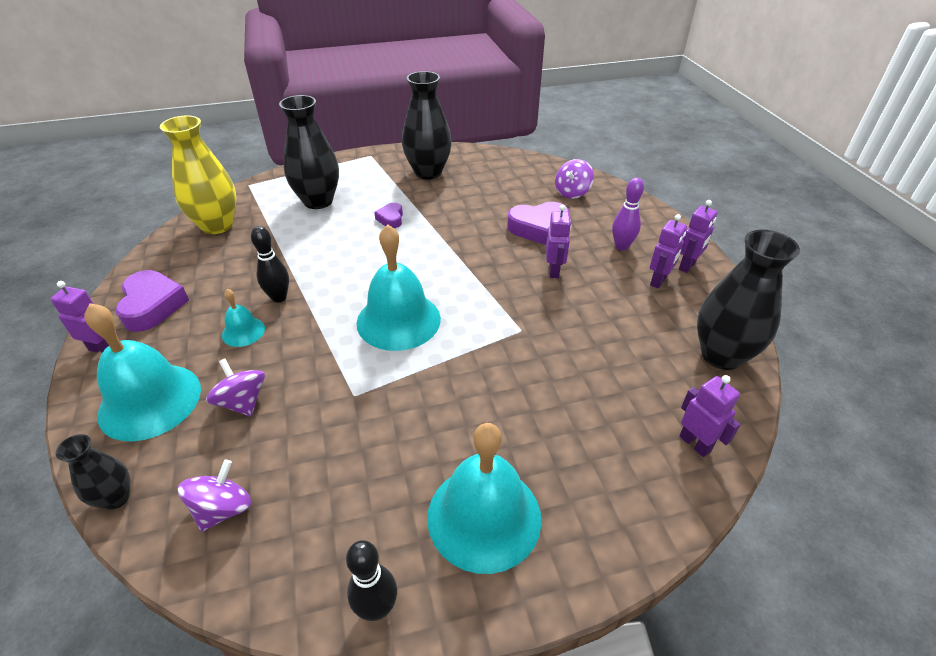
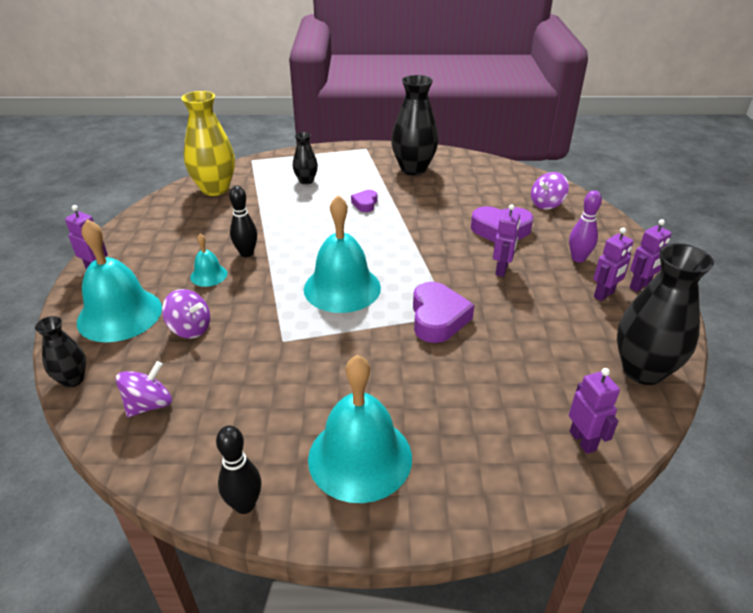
camera: 15 degrees right, 5 degrees down
(152, 306) = (144, 244): purple heart -> purple heart (438, 318)
(242, 402) = (190, 329): purple spinning top -> purple spinning top turned 135 degrees clockwise
(318, 201) = (306, 181): black vase -> black vase, size x0.53

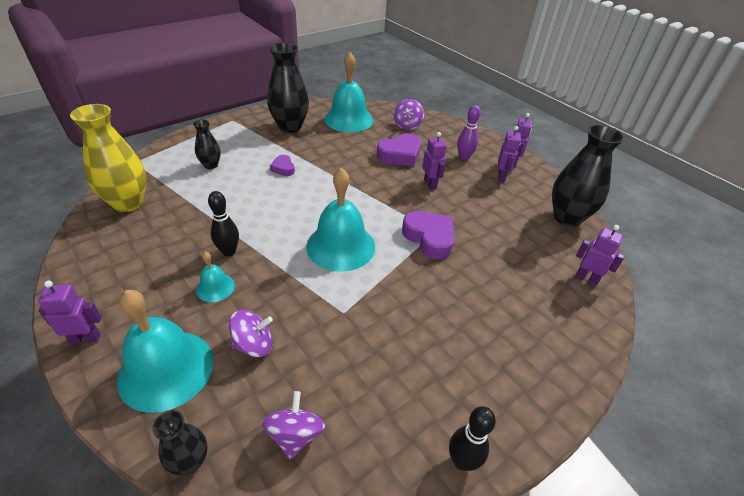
camera: 40 degrees left, 5 degrees up
(360, 457) = (492, 369): turquoise bell -> turquoise bell (348, 119)

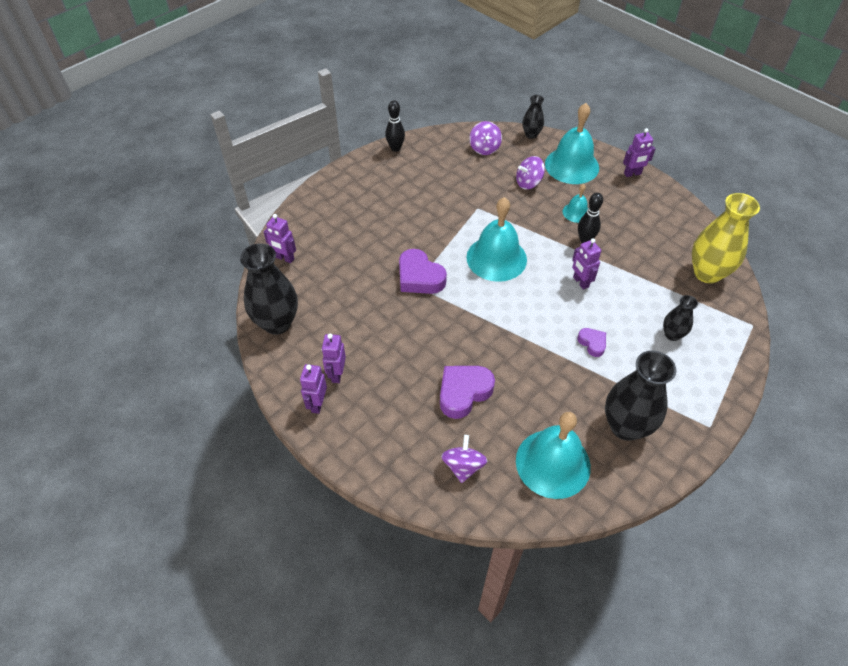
camera: 175 degrees right, 10 degrees up
(430, 184) = (422, 347): purple robot -> purple robot (580, 282)
(464, 157) = (381, 403): purple bowling pin -> none

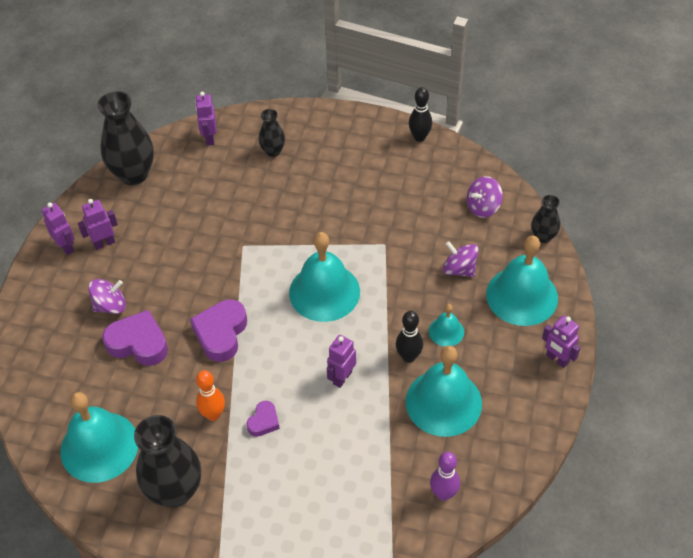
camera: 60 degrees right, 0 degrees up
(317, 404) = (66, 247): purple robot -> purple robot turned 75 degrees clockwise
(419, 277) = (255, 244): purple heart -> purple heart (221, 333)
(463, 466) = (59, 379): purple spinning top -> purple spinning top (110, 306)
(567, 372) = (213, 414): none -> orange bowling pin
(634, 240) = (443, 402): none -> turquoise bell
(672, 334) = (323, 490): black vase -> black vase (273, 151)
(707, 273) = (443, 494): yellow vase -> purple bowling pin

